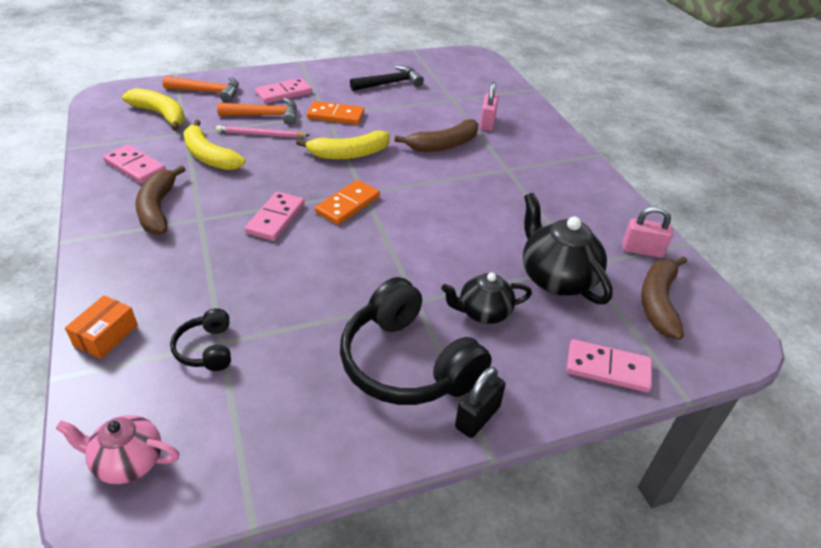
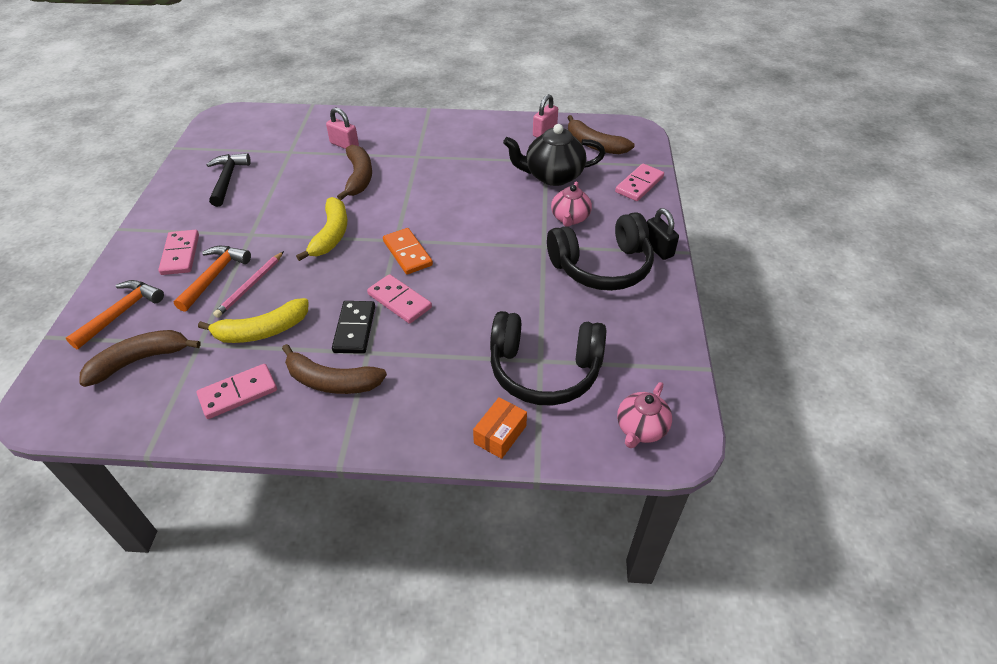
camera: 65 degrees left, 5 degrees up
(106, 335) = (500, 434): orange box -> orange box turned 75 degrees clockwise
(160, 115) = (140, 360): yellow banana -> brown banana
(206, 349) = (544, 370): black headphones -> black headphones, size x2.09
(227, 203) = (354, 329): none -> black domino
(335, 115) = (257, 228): orange domino -> none
(483, 312) = (570, 218): black teapot -> pink teapot

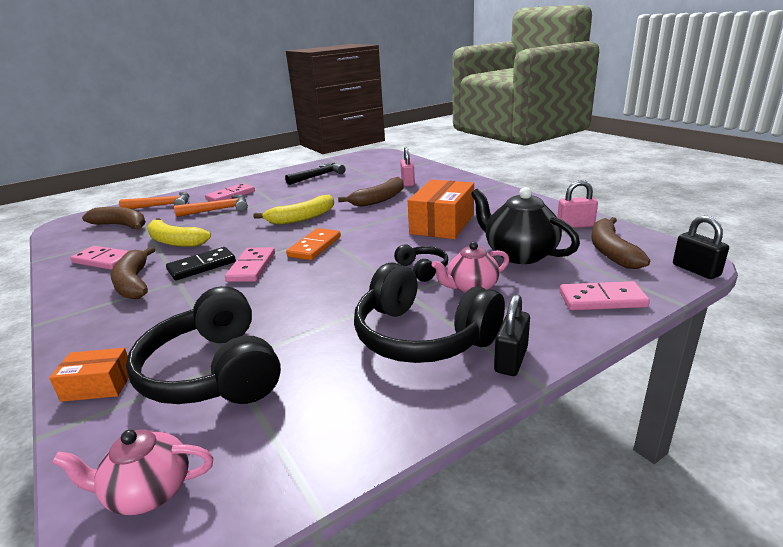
camera: 55 degrees right, 20 degrees down
(250, 286) = (219, 221): pink pencil -> none
(460, 176) = (442, 224): none -> orange box
(520, 223) = (422, 269): none -> black headphones
(648, 137) = (695, 270): none -> black padlock

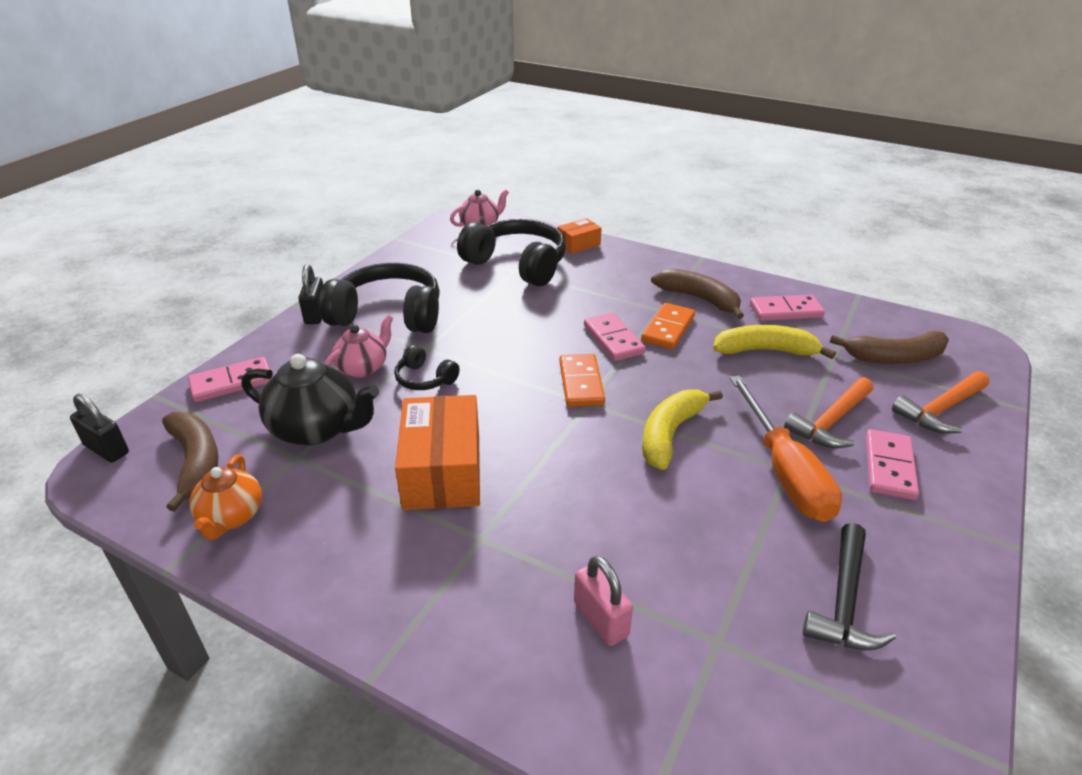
camera: 150 degrees right, 10 degrees up
(202, 266) = (668, 329): black domino -> orange domino
(275, 200) = (784, 471): none -> orange screwdriver
(379, 199) = (600, 522): brown banana -> none
(575, 225) = (231, 517): pink padlock -> orange teapot

